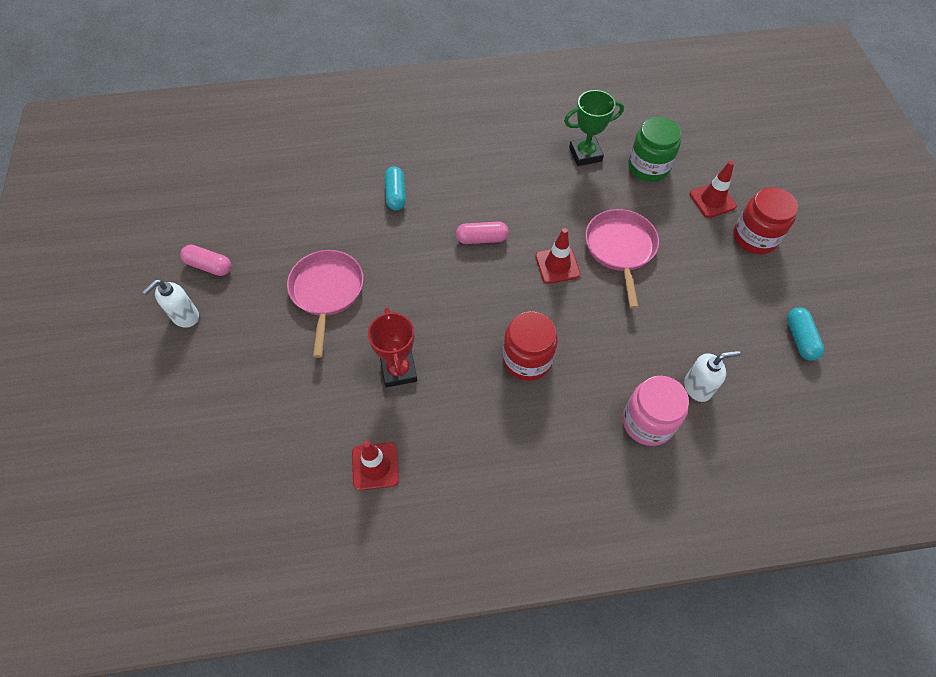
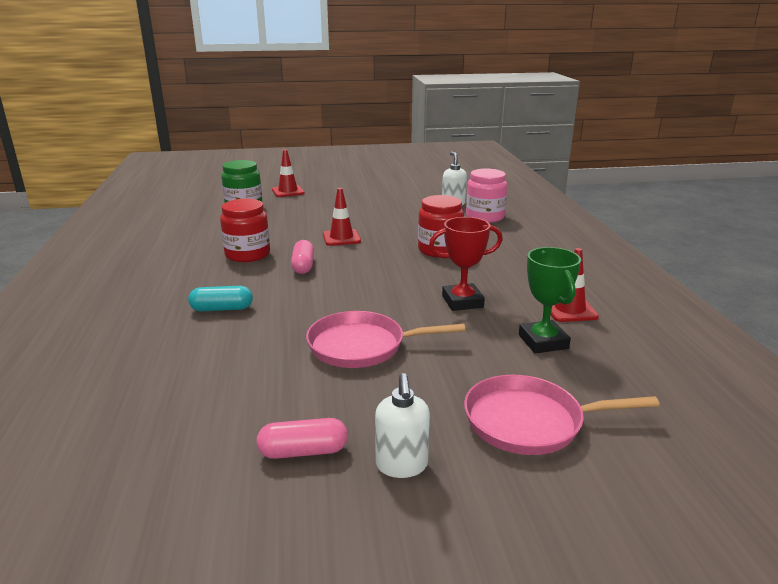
camera: 90 degrees left, 35 degrees down
(185, 316) = (402, 465): white soap dispenser -> white soap dispenser turned 45 degrees clockwise
(209, 266) = (303, 451): pink capsule -> pink capsule turned 60 degrees clockwise
(585, 154) = (215, 225): green trophy -> green trophy (543, 342)
(620, 248) = (328, 218): pink pan -> pink pan (529, 422)
(754, 237) = (327, 184): red jar -> red jar (247, 254)
(800, 339) = (411, 180): turquoise capsule -> none

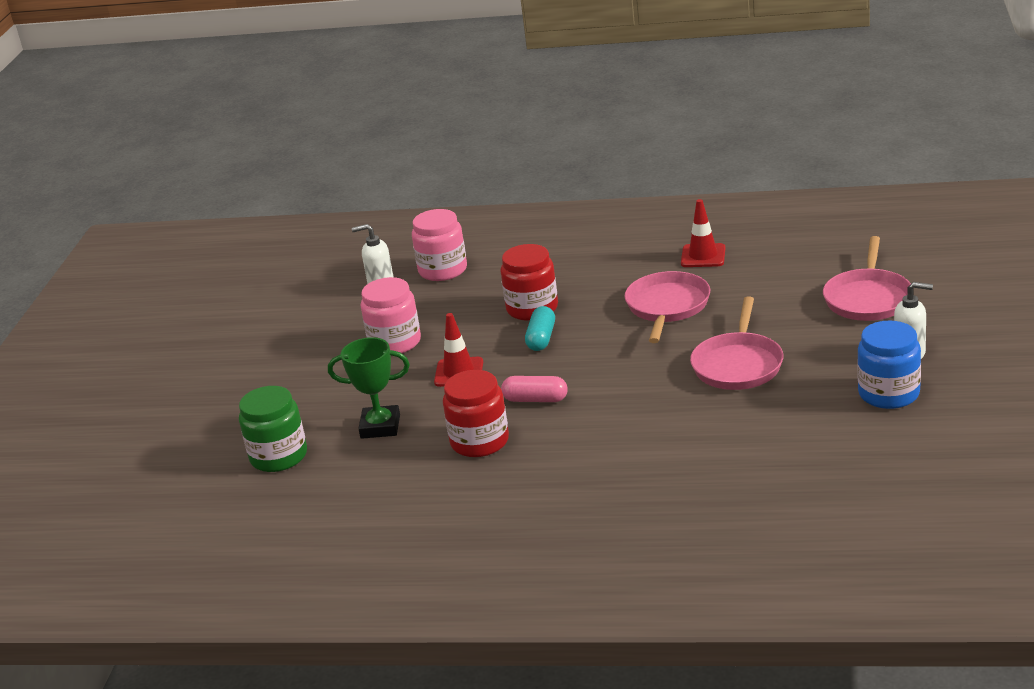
camera: 70 degrees left, 5 degrees up
(222, 309) = (631, 449): turquoise capsule -> turquoise capsule (541, 338)
(288, 191) = (232, 418): red traffic cone -> none
(303, 451) = (889, 394): pink capsule -> blue jar
(379, 216) = (395, 342): none -> pink jar
(462, 302) = (667, 307): red trophy -> pink pan
(543, 342) = (756, 277): green trophy -> green trophy (380, 427)

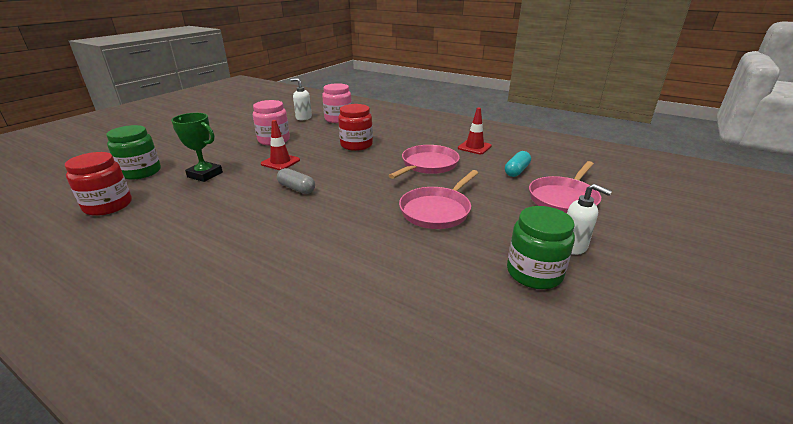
camera: 20 degrees right, 0 degrees up
(479, 442) = (235, 201): red jar -> red jar (108, 205)
(535, 399) = (296, 188): pink capsule -> grey capsule
(541, 338) = (342, 159): turquoise capsule -> turquoise capsule (516, 171)
(889, 394) = (534, 273): blue jar -> green jar

